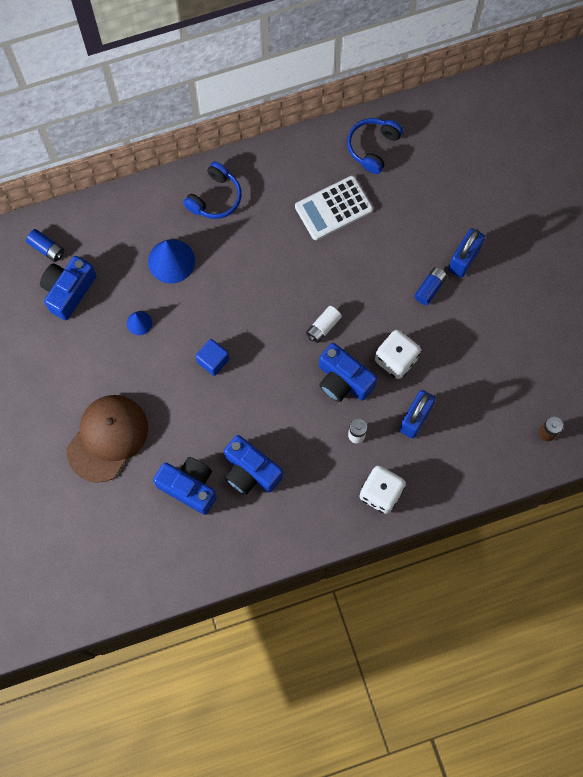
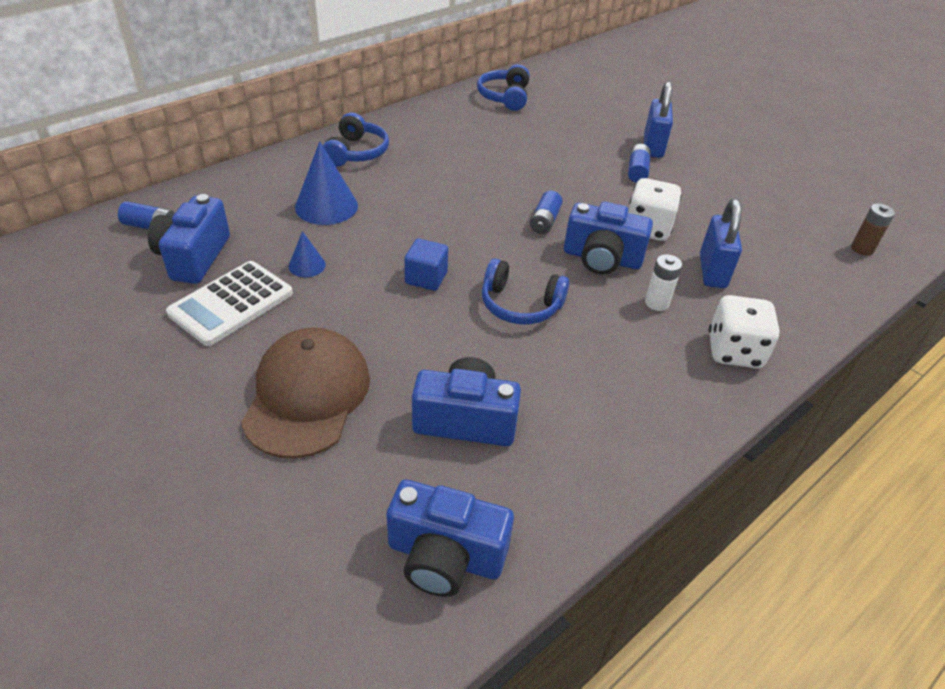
camera: 25 degrees left, 30 degrees down
(250, 471) = (545, 376): blue camera -> blue camera (445, 556)
(264, 406) = (520, 305): none -> blue headphones
(323, 327) = (544, 221): white battery -> blue battery
(333, 208) = (493, 138): white calculator -> white calculator (231, 303)

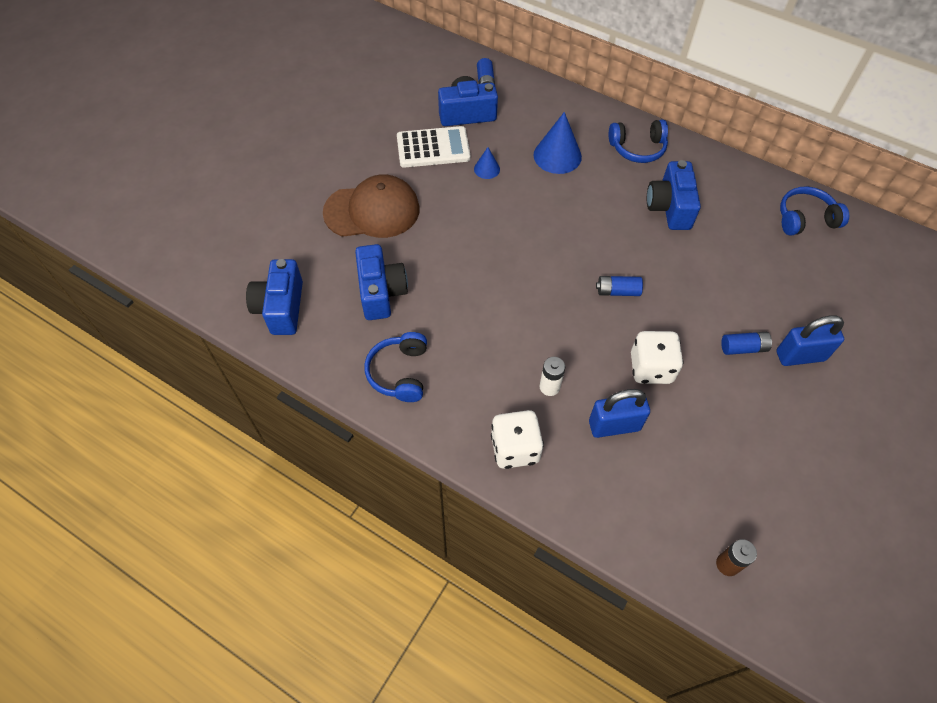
camera: 75 degrees right, 15 degrees up
(231, 303) = (433, 148): white calculator -> white calculator turned 150 degrees clockwise
(426, 278) = (506, 235): blue cube -> none
(520, 305) = (503, 297): blue headphones -> blue headphones (399, 373)
(602, 258) = (588, 340): blue camera -> blue camera (669, 207)

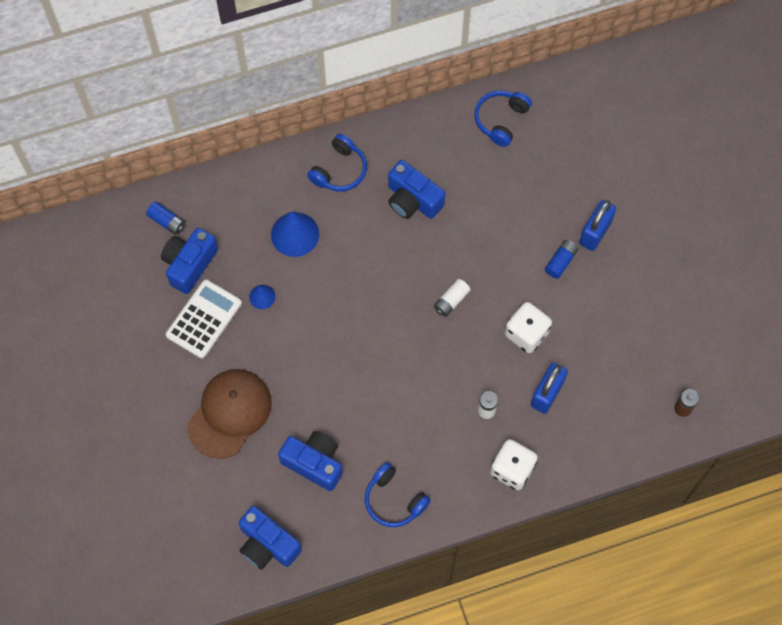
camera: 50 degrees left, 10 degrees up
(617, 291) = (451, 301): blue battery -> white battery

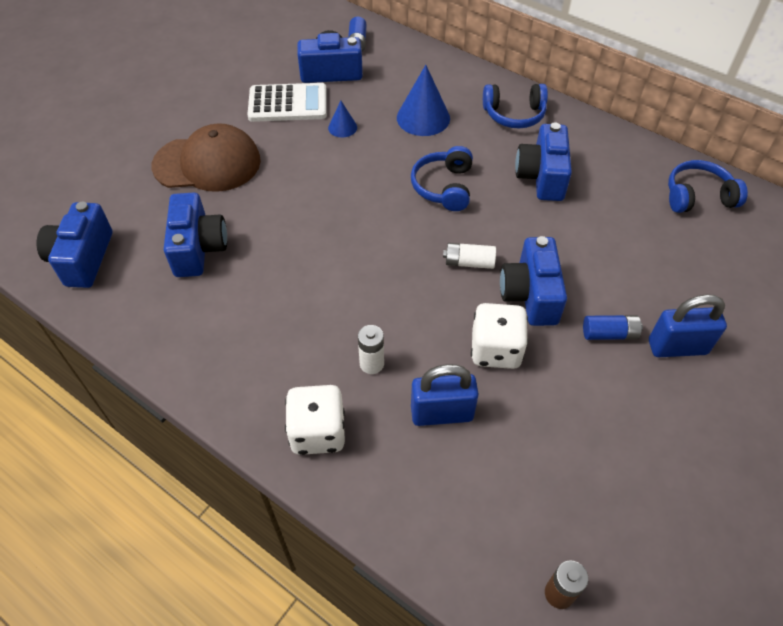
camera: 55 degrees right, 15 degrees down
(394, 500) = (200, 337): blue headphones -> blue headphones (443, 187)
(502, 284) = (530, 295): none -> blue camera

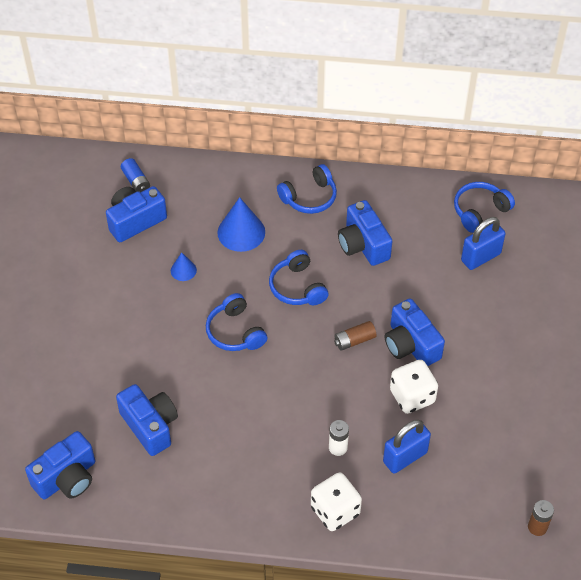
camera: 30 degrees left, 0 degrees up
(82, 258) = (67, 478): blue camera -> blue camera turned 105 degrees counterclockwise
(207, 163) = (99, 353): brown cap -> none
(288, 104) = (122, 268): white calculator -> none
(349, 200) = (235, 332): none -> blue headphones
(469, 262) = (354, 340): white battery -> brown battery
(609, 334) = (477, 348): blue battery -> none
(677, 347) = (524, 336): blue padlock -> blue padlock (480, 257)

